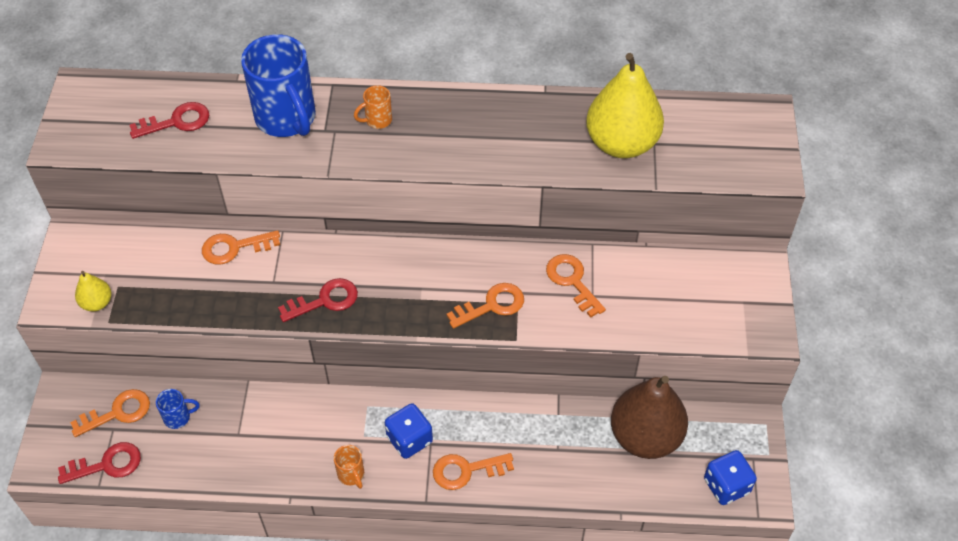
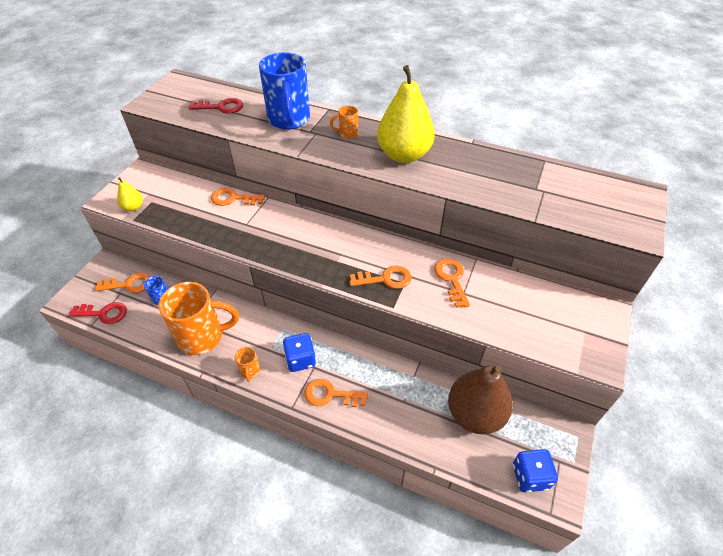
camera: 20 degrees right, 5 degrees down
(266, 451) = (203, 337): none -> orange mug
(325, 300) = (272, 244): red key -> none
(621, 143) = (517, 185): yellow pear -> yellow pear (404, 155)

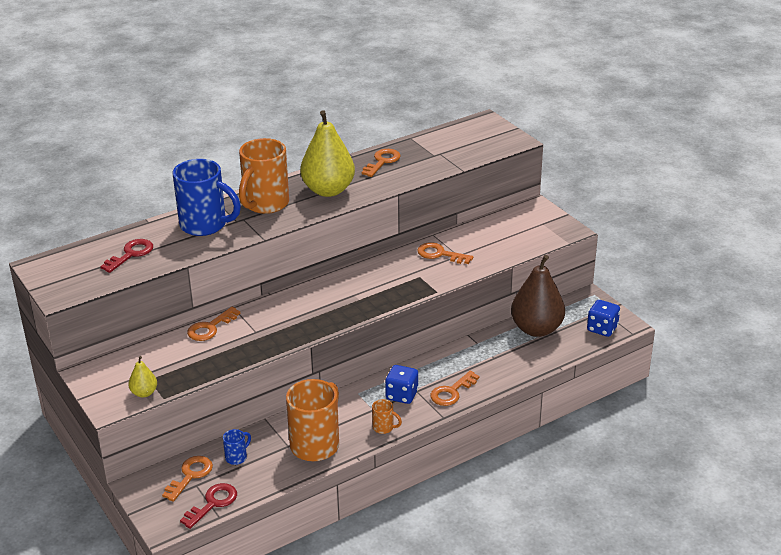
camera: 55 degrees left, 15 degrees down
(347, 133) = (265, 204): orange mug -> orange mug, size x2.32
(385, 279) = (405, 283): orange key -> orange key (382, 161)

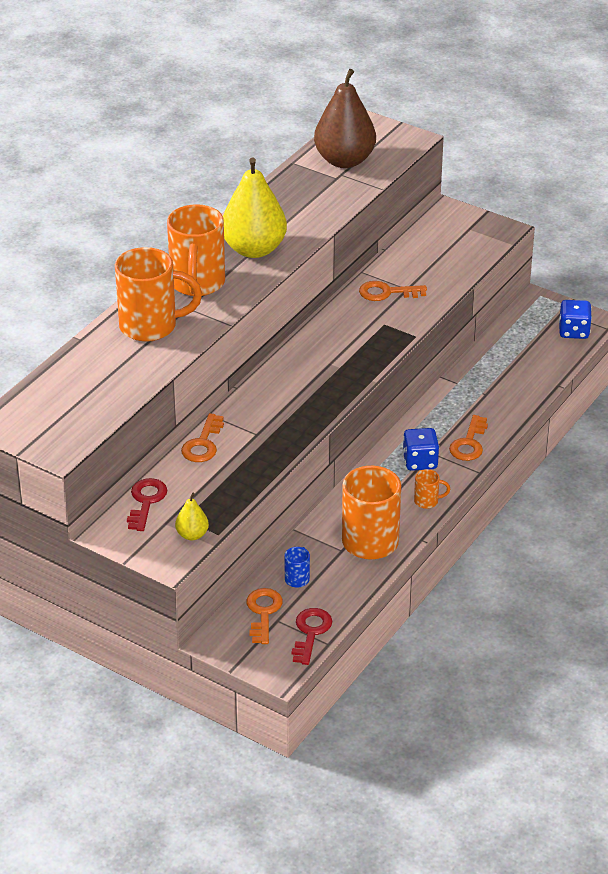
camera: 25 degrees left, 5 degrees up
(131, 254) = (97, 382): red key -> red key (146, 501)
(205, 225) = (151, 326): blue mug -> orange mug
(382, 161) = (286, 199): orange key -> none
(536, 329) = (507, 350): brown pear -> brown pear (344, 160)

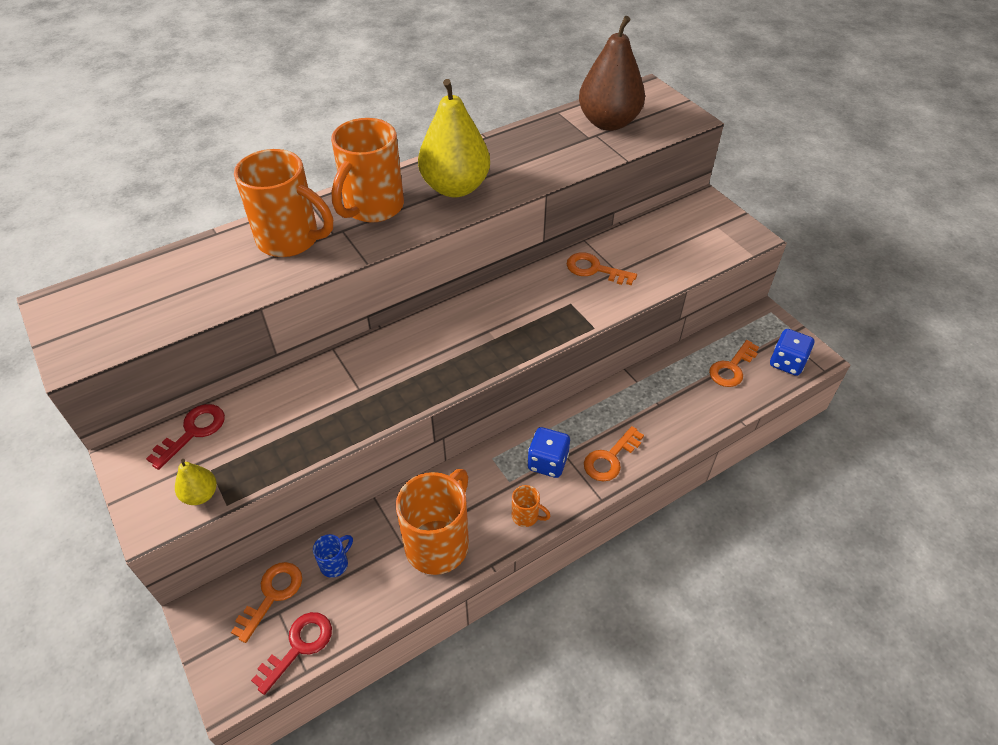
camera: 25 degrees right, 10 degrees up
(203, 444) = (300, 381): orange key -> orange key (731, 368)

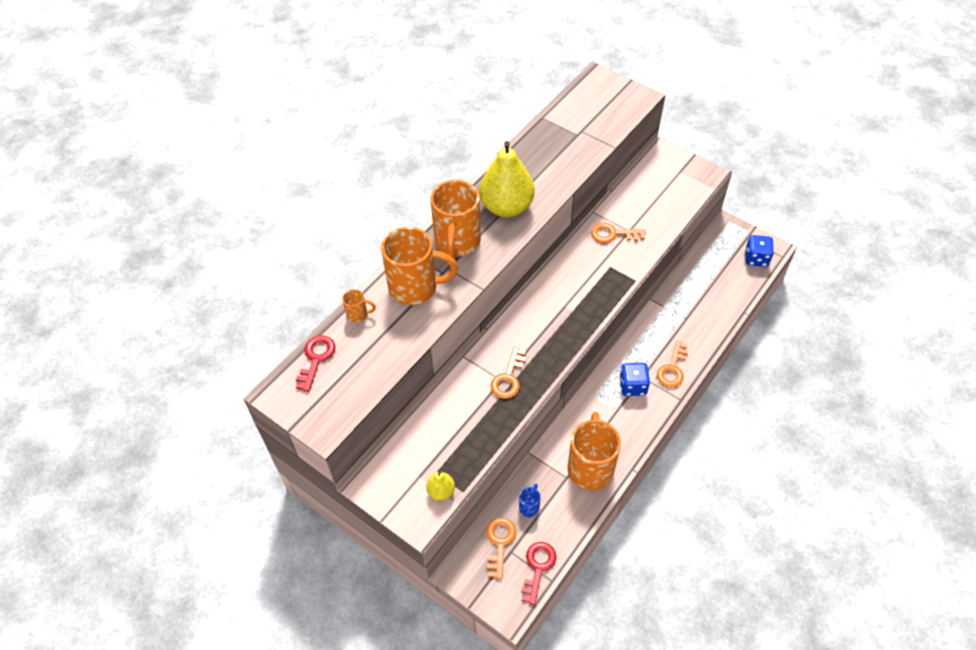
camera: 20 degrees left, 5 degrees up
(193, 432) = (405, 451): red key -> red key (316, 359)
(526, 516) = (638, 428): orange mug -> orange mug (358, 314)
(608, 122) = (584, 117): brown pear -> none
(731, 368) = (722, 274): orange key -> orange key (508, 378)

